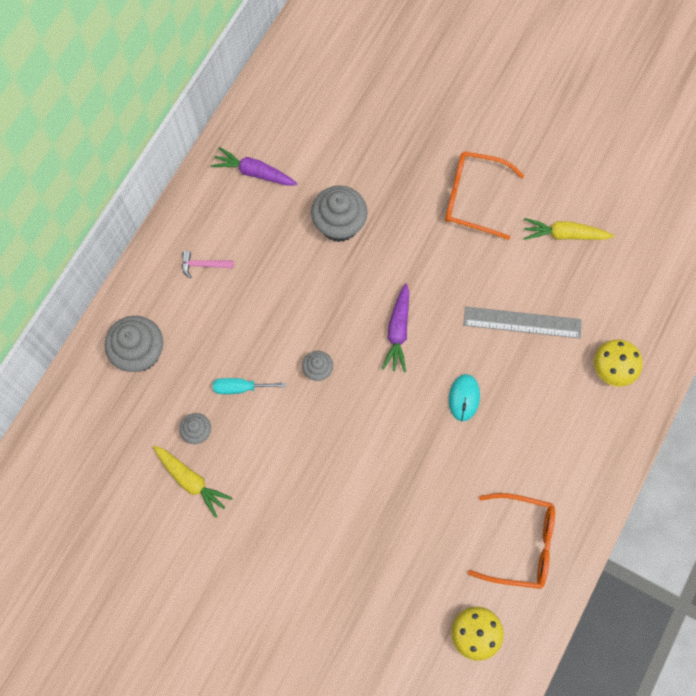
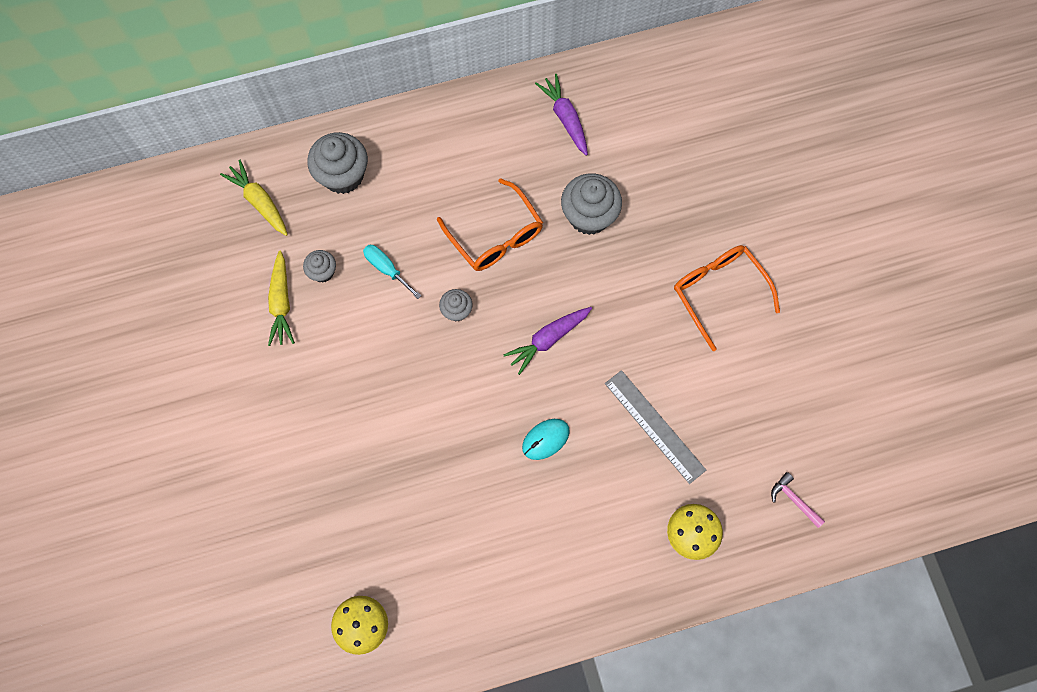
camera: 45 degrees right, 0 degrees up
(203, 265) = (455, 153): pink hammer -> pink hammer (794, 500)
(521, 543) = (471, 594): orange glasses -> orange glasses (495, 236)
(564, 234) = (764, 390): yellow carrot -> yellow carrot (259, 202)

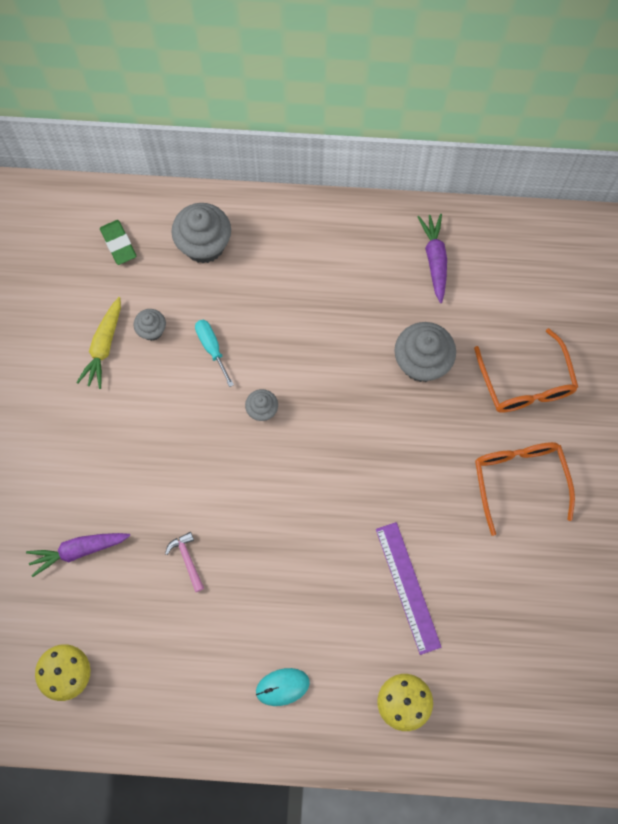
camera: 20 degrees right, 0 degrees up
(259, 202) = (118, 244): yellow carrot -> green eraser
(495, 236) = (325, 351): orange glasses -> orange glasses (526, 383)
(545, 439) = (299, 562): turquoise mouse -> turquoise mouse (282, 687)
(548, 339) = (337, 468): purple carrot -> purple carrot (78, 550)
(655, 426) = (408, 587): grey ruler -> purple ruler
(794, 500) = (515, 707): pink hammer -> pink hammer (187, 559)

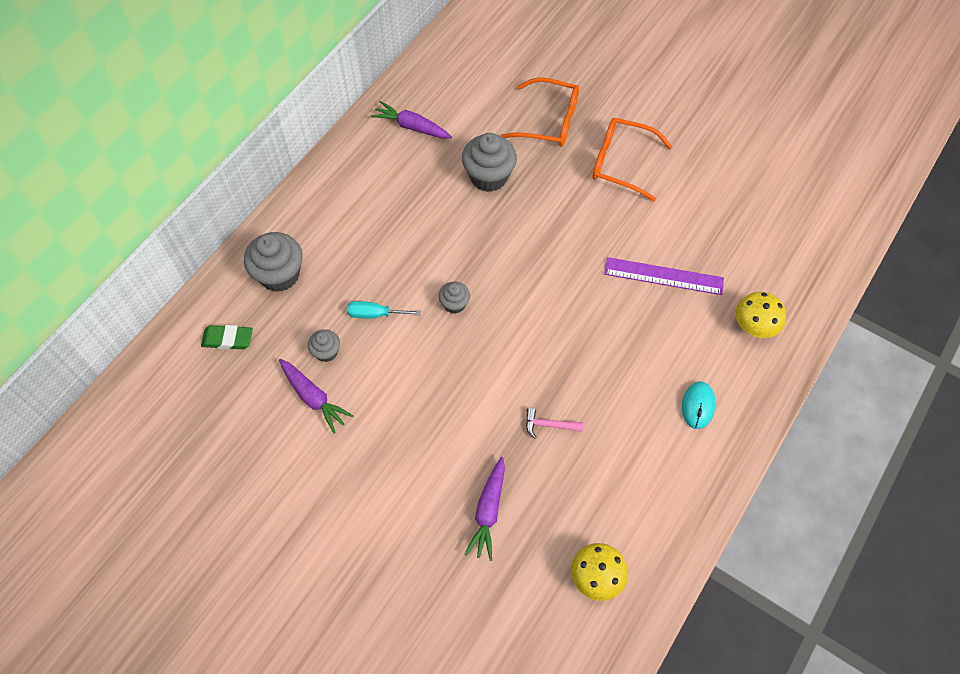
camera: 60 degrees left, 10 degrees down
(104, 346) = (313, 398): yellow carrot -> purple carrot

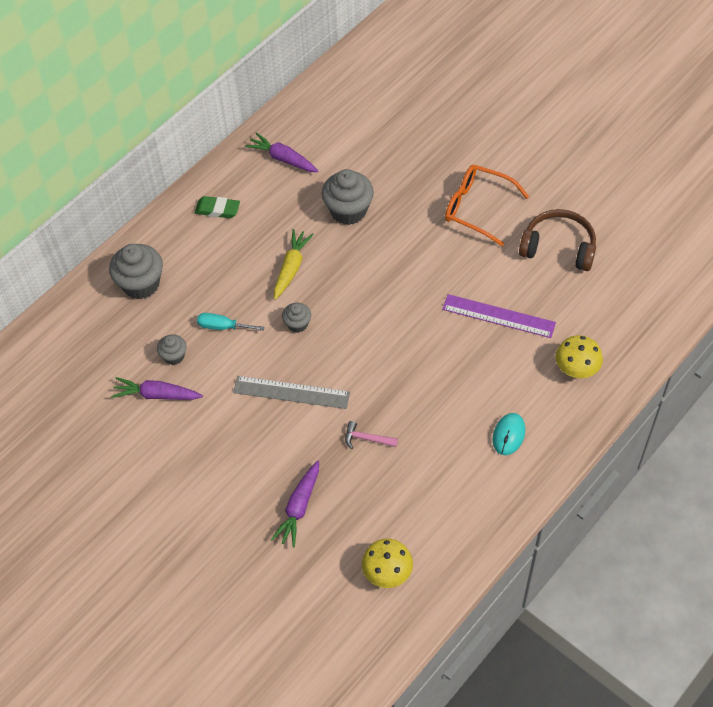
camera: 10 degrees right, 5 degrees down
(228, 339) = (87, 337): green eraser -> green eraser (217, 210)
(313, 398) = (157, 395): purple carrot -> purple carrot turned 135 degrees clockwise
(438, 243) = (291, 268): none -> yellow carrot
(459, 381) = (291, 392): none -> grey ruler
(549, 121) = (415, 163): orange glasses -> none
(711, 197) = (558, 247): none -> brown headphones

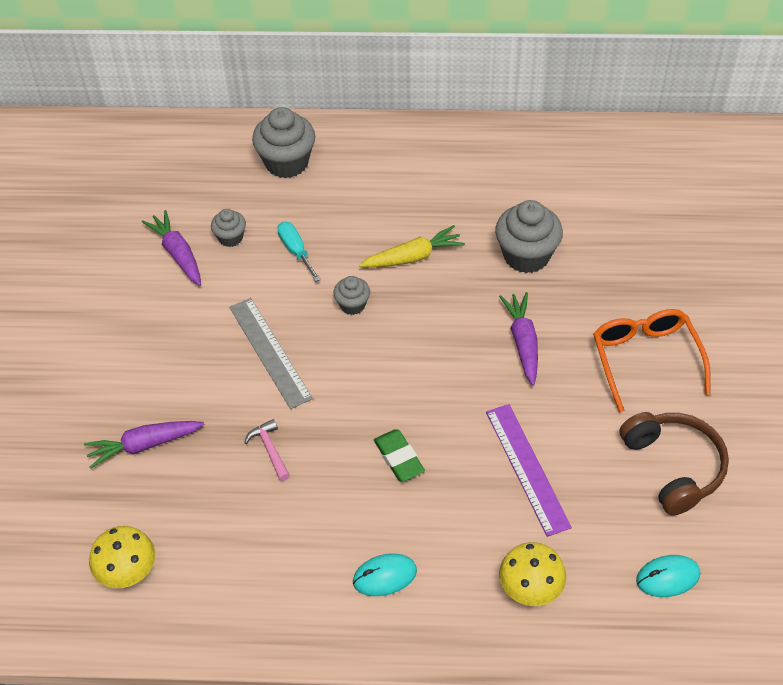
camera: 50 degrees right, 5 degrees down
(217, 210) = (423, 159): green eraser -> green eraser (399, 458)
(283, 159) = (533, 166): purple carrot -> purple carrot (523, 342)
(623, 300) = (667, 577): none -> turquoise mouse

